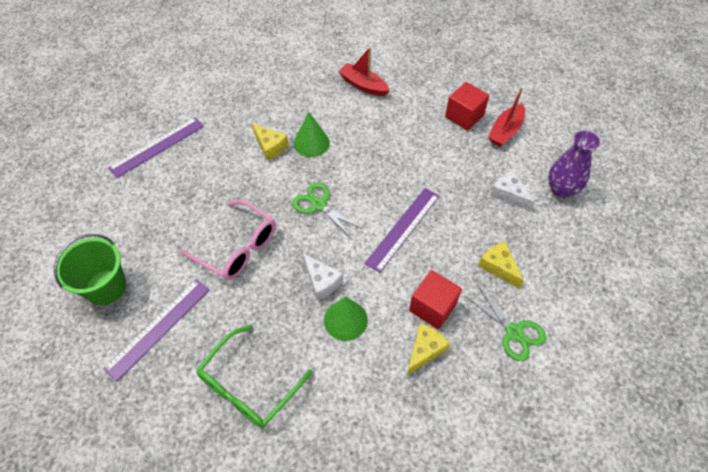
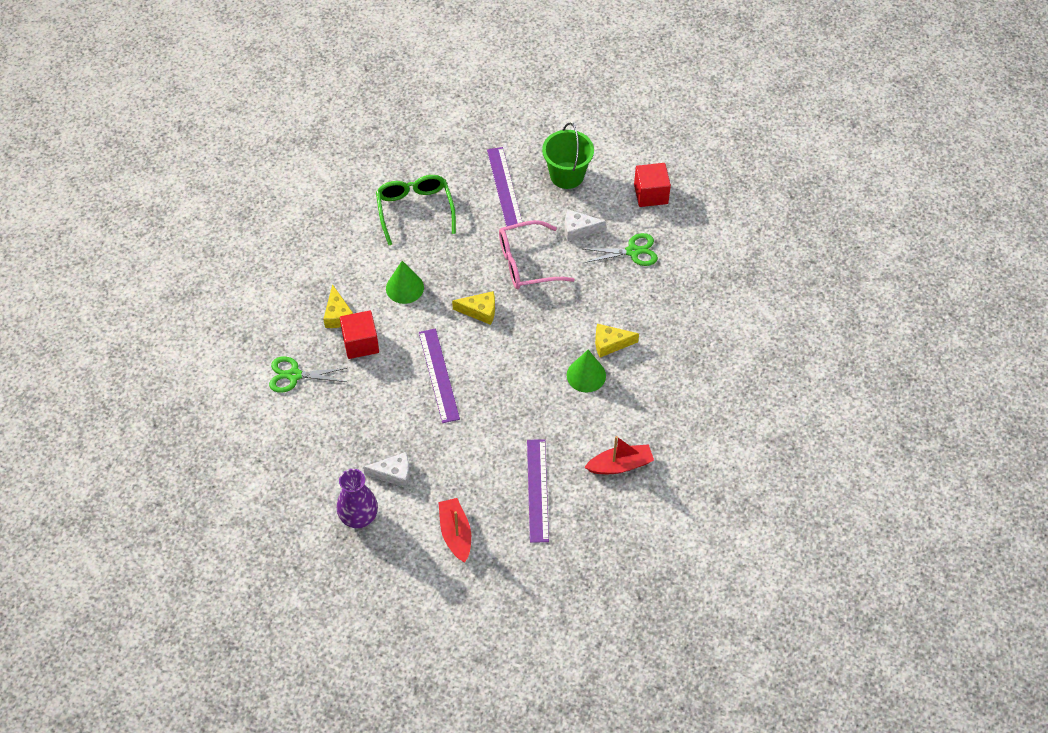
camera: 130 degrees right, 0 degrees up
(157, 147) = (683, 268): purple ruler -> purple ruler (537, 490)
(318, 205) = (516, 337): green scissors -> green scissors (633, 251)
(321, 281) = (447, 294): white cheese -> white cheese (579, 230)
(464, 116) = (504, 516): red cube -> red cube (651, 194)
(498, 267) = (345, 409): yellow cheese -> yellow cheese (480, 311)

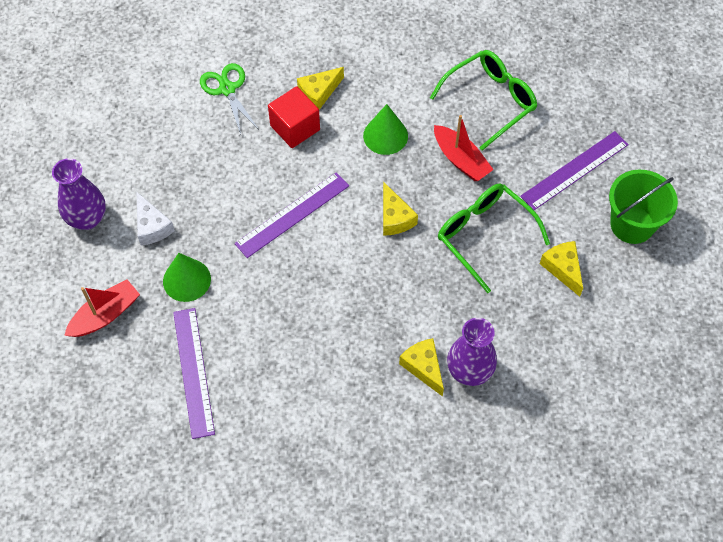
camera: 65 degrees right, 5 degrees up
(527, 263) = (485, 236): pink glasses -> green glasses
(537, 490) = (193, 372): purple ruler -> purple ruler turned 75 degrees counterclockwise
(579, 230) = (563, 269): white cheese -> yellow cheese
(586, 375) = (367, 359): green cone -> green cone (186, 280)
(620, 465) = (264, 445): red boat -> red boat (460, 160)
(627, 318) = (469, 371): none -> purple vase
(633, 251) = (567, 338): green scissors -> none
(651, 194) = (663, 324): red cube -> none

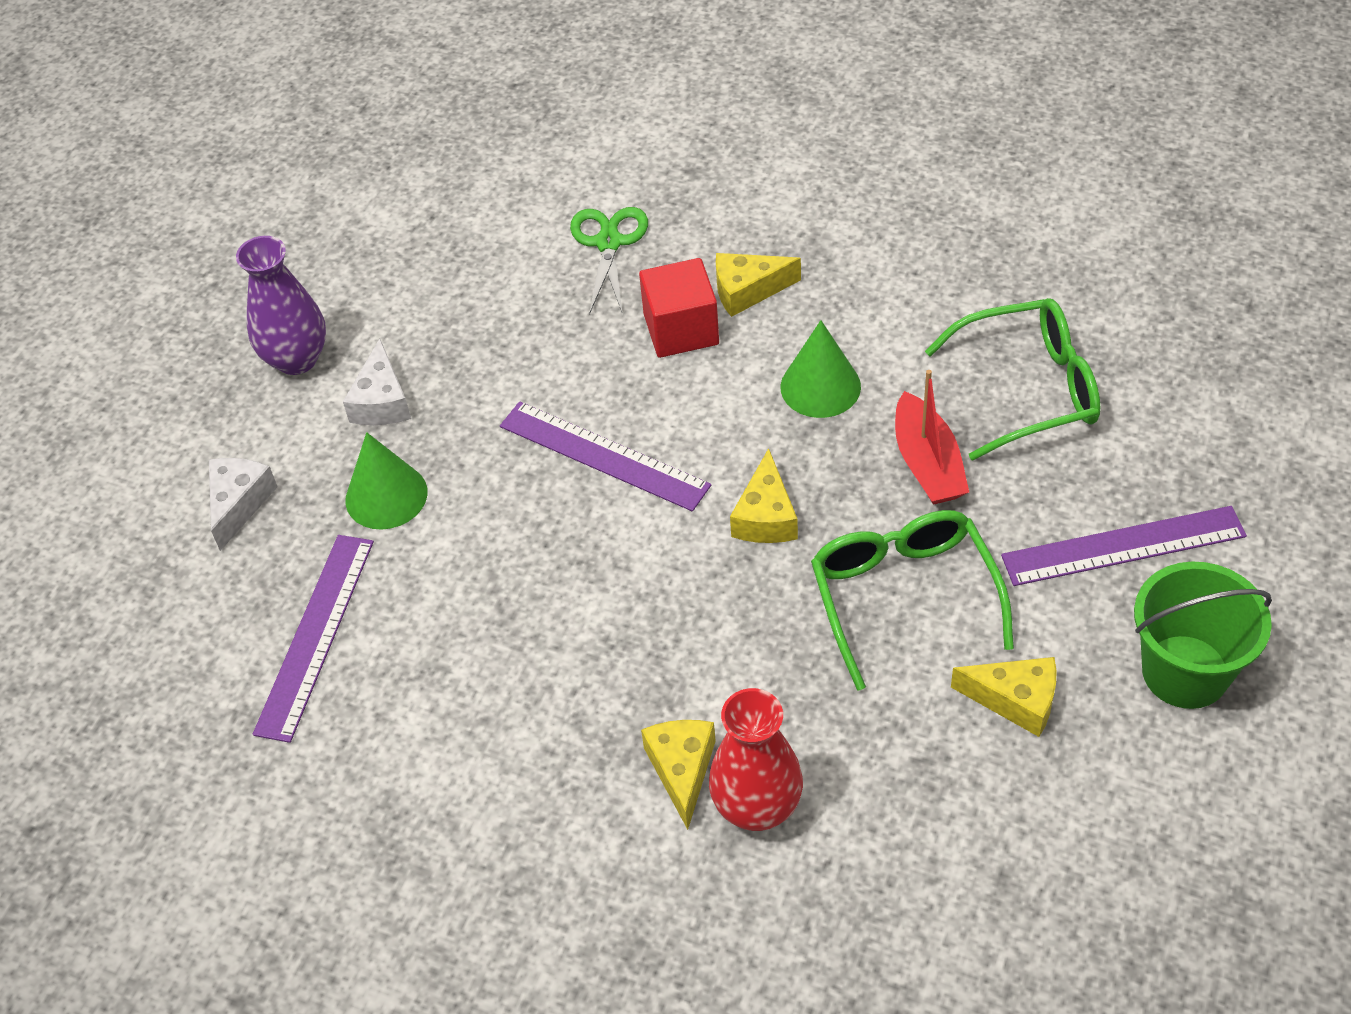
camera: 30 degrees right, 10 degrees down
(105, 315) = (239, 503): red boat -> white cheese
(292, 215) = (603, 456): purple ruler -> purple ruler turned 45 degrees clockwise
(469, 371) = (757, 807): purple vase -> red vase
(563, 269) = (1015, 700): yellow cheese -> yellow cheese turned 105 degrees clockwise

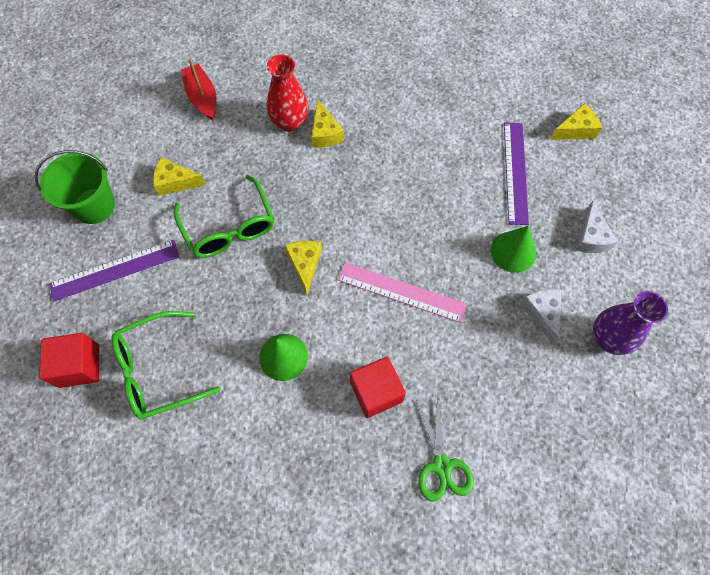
camera: 165 degrees right, 15 degrees up
(603, 456) = (401, 291): purple ruler -> pink ruler
(747, 291) = (339, 431): yellow cheese -> yellow cheese (575, 130)
(927, 463) = (218, 309): red boat -> red boat (202, 97)
(1163, 408) = (79, 366): none -> red cube

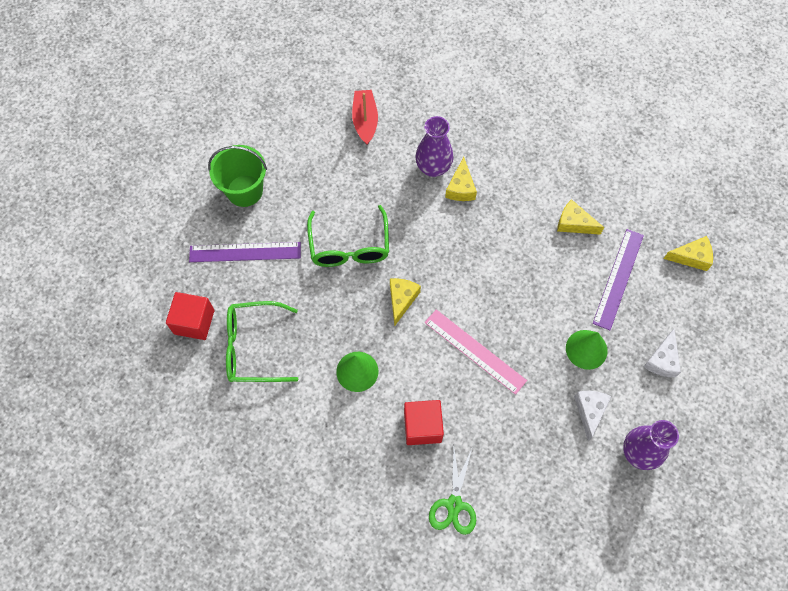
camera: 20 degrees right, 0 degrees up
(175, 182) = (317, 191): yellow cheese -> yellow cheese (574, 223)
(290, 122) = (433, 168): red vase -> purple vase

